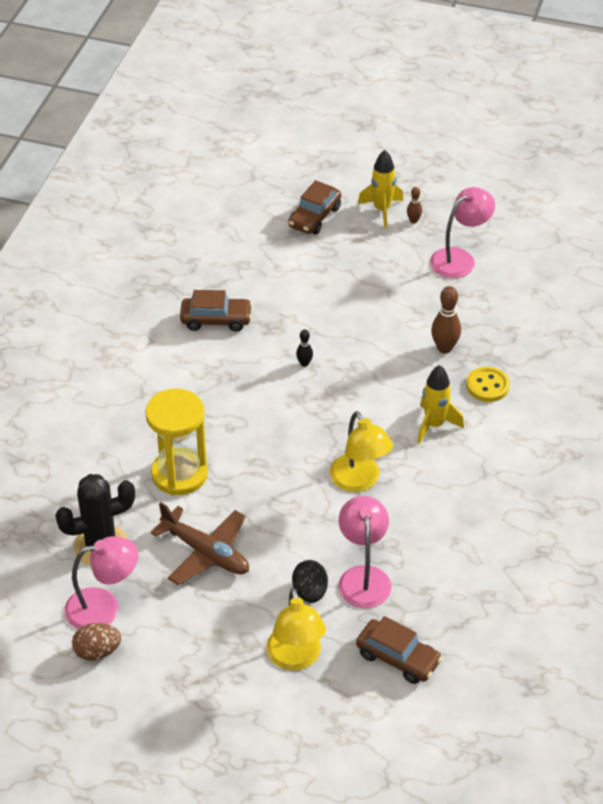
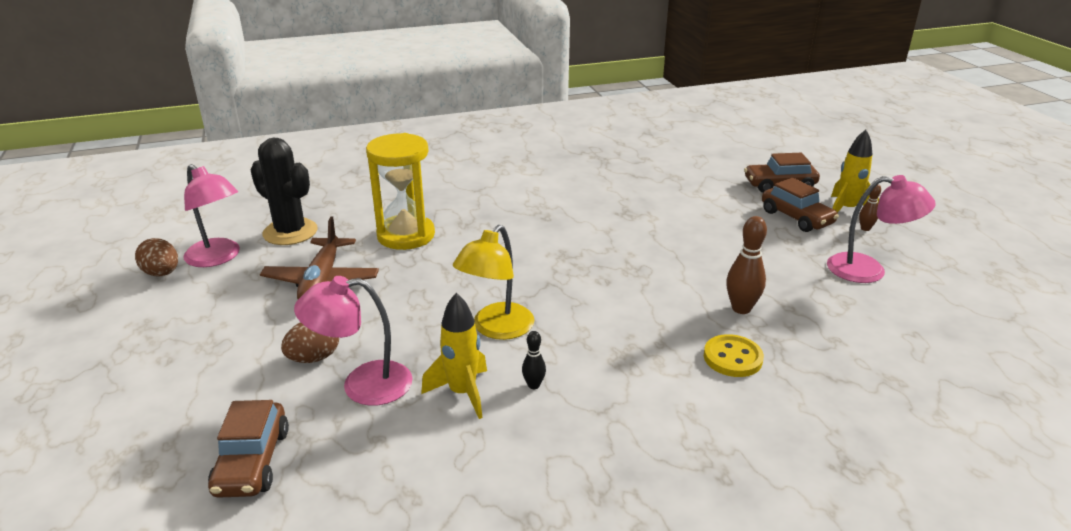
camera: 55 degrees right, 15 degrees down
(216, 320) = (598, 189): brown car -> brown car (796, 218)
(295, 658) = (211, 385): yellow lamp -> none
(304, 363) = (608, 243): black bowling pin -> black bowling pin (534, 385)
(310, 592) = (314, 358): black egg -> brown egg
(363, 577) = (362, 385): pink lamp -> pink lamp turned 150 degrees counterclockwise
(434, 425) = (629, 345): yellow rocket -> yellow rocket (462, 393)

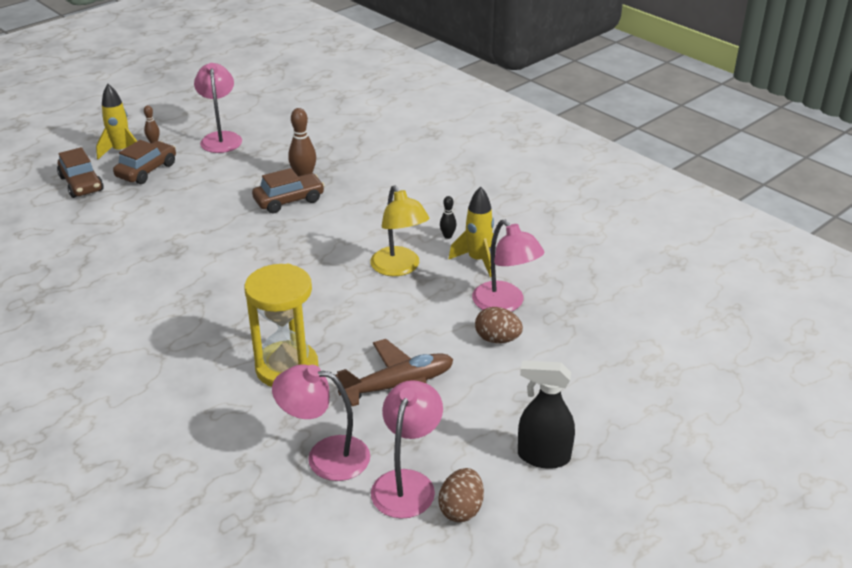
camera: 115 degrees left, 5 degrees up
(146, 330) = (543, 457): none -> black spray bottle
(252, 462) = (605, 317): brown car -> brown car (289, 200)
(290, 232) = (325, 456): black cactus -> pink lamp
(496, 329) = (399, 268): yellow lamp -> yellow lamp turned 60 degrees clockwise
(732, 358) = (364, 174): yellow button -> none

